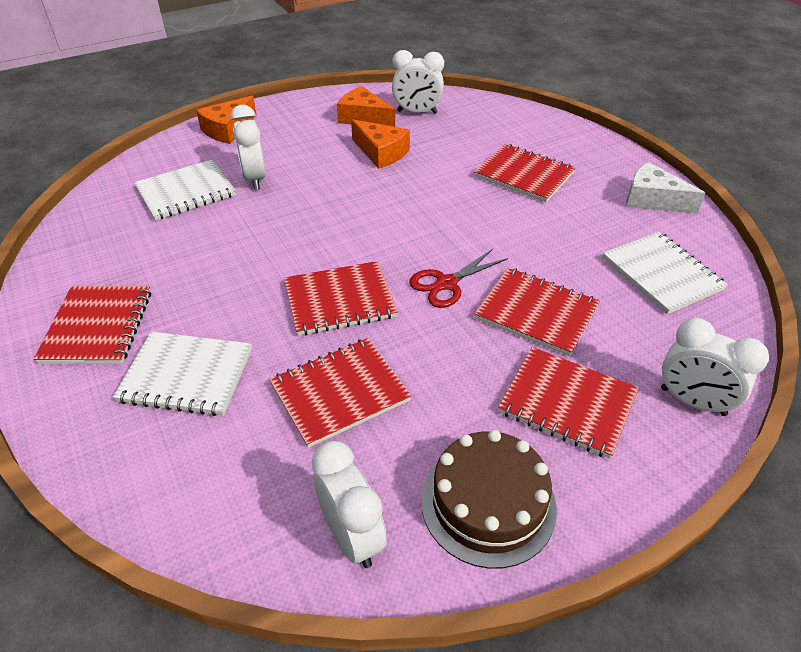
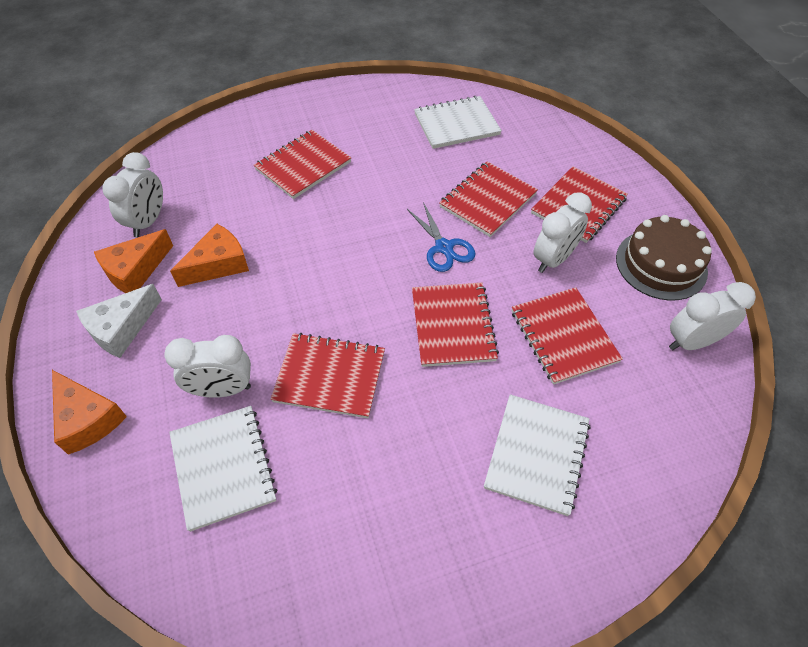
camera: 80 degrees left, 10 degrees up
(97, 326) = (458, 549): red notebook -> red notebook (329, 377)
(446, 283) = (444, 247): red scissors -> blue scissors
(652, 200) = (366, 102): white cheese -> white cheese (121, 328)
(692, 401) = (579, 148): white clock -> white clock (553, 259)

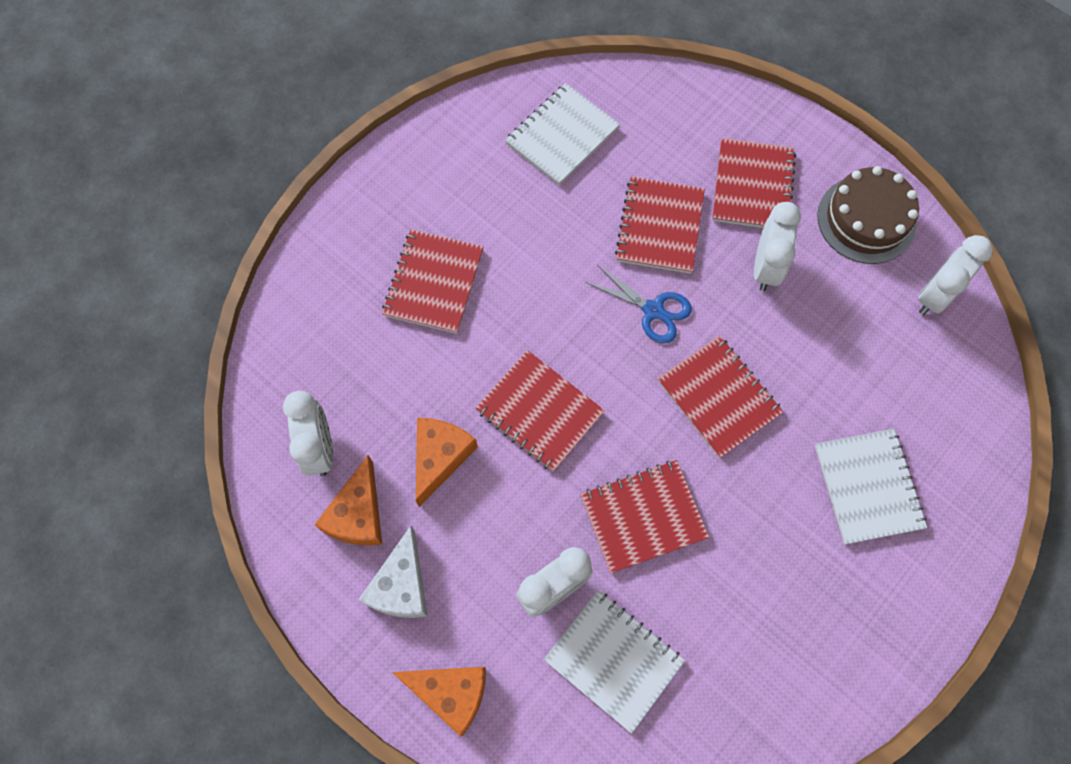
camera: 30 degrees left, 15 degrees up
(563, 336) = (823, 352): red notebook -> red notebook (540, 411)

